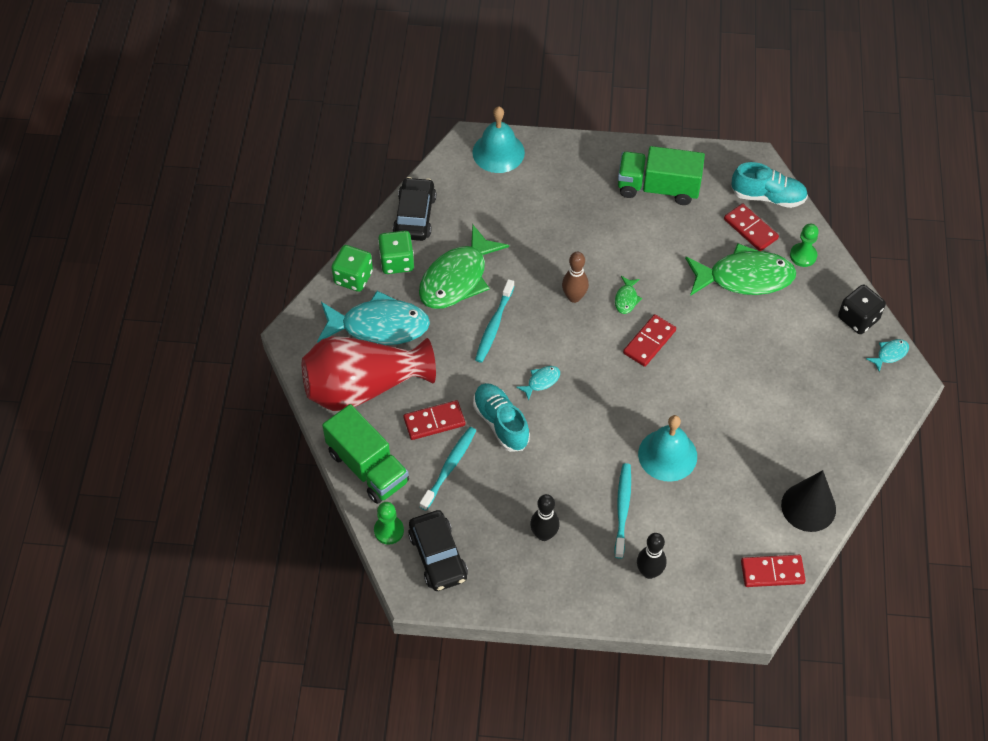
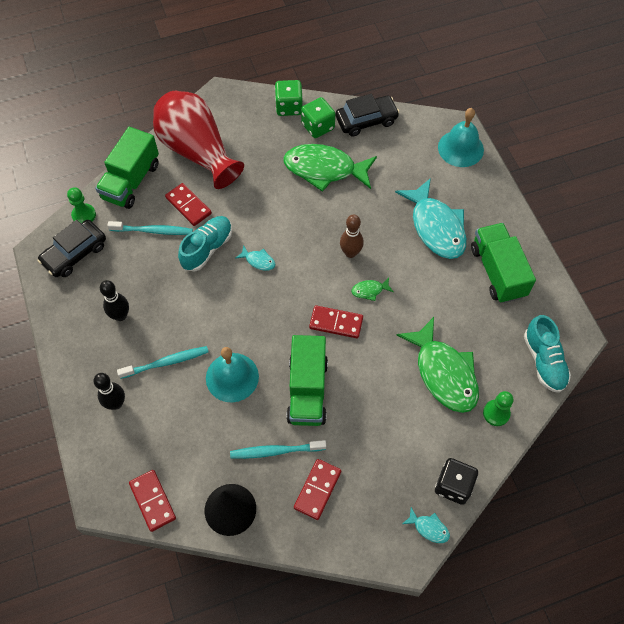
camera: 65 degrees right, 5 degrees up
(379, 326) = (255, 139): turquoise fish -> turquoise fish (436, 227)
(494, 325) = (294, 209): turquoise toothbrush -> turquoise toothbrush (276, 451)
(712, 395) = (307, 390): none -> green truck
(750, 229) = (499, 359): red domino -> red domino (317, 490)

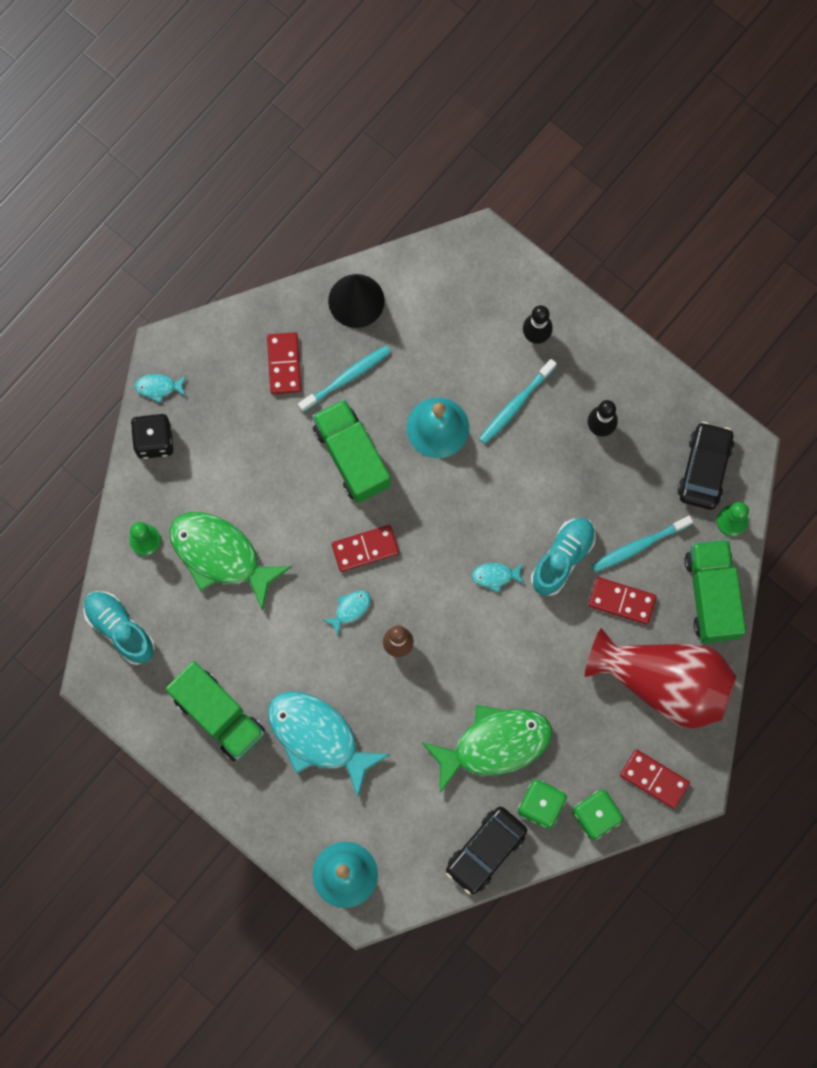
camera: 150 degrees right, 15 degrees up
(152, 501) = (434, 267): red domino -> red domino (654, 779)
(207, 248) = (562, 558): turquoise shoe -> turquoise shoe turned 150 degrees counterclockwise
(369, 290) = (350, 609): green fish -> turquoise fish

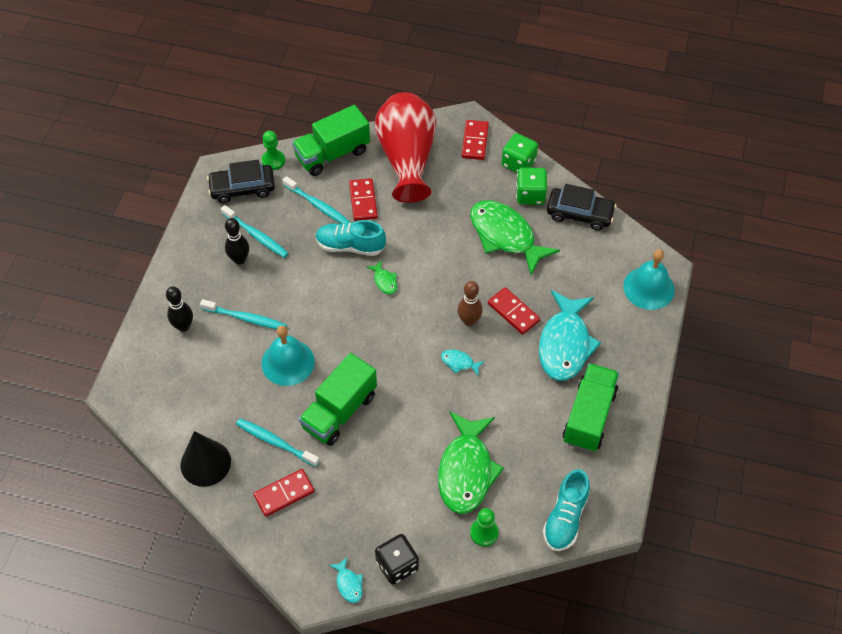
camera: 115 degrees left, 20 degrees down
(365, 549) = (408, 372): red domino -> red domino (513, 312)
(495, 576) = (384, 281): turquoise fish -> green fish
(627, 458) = (256, 235): none -> turquoise toothbrush

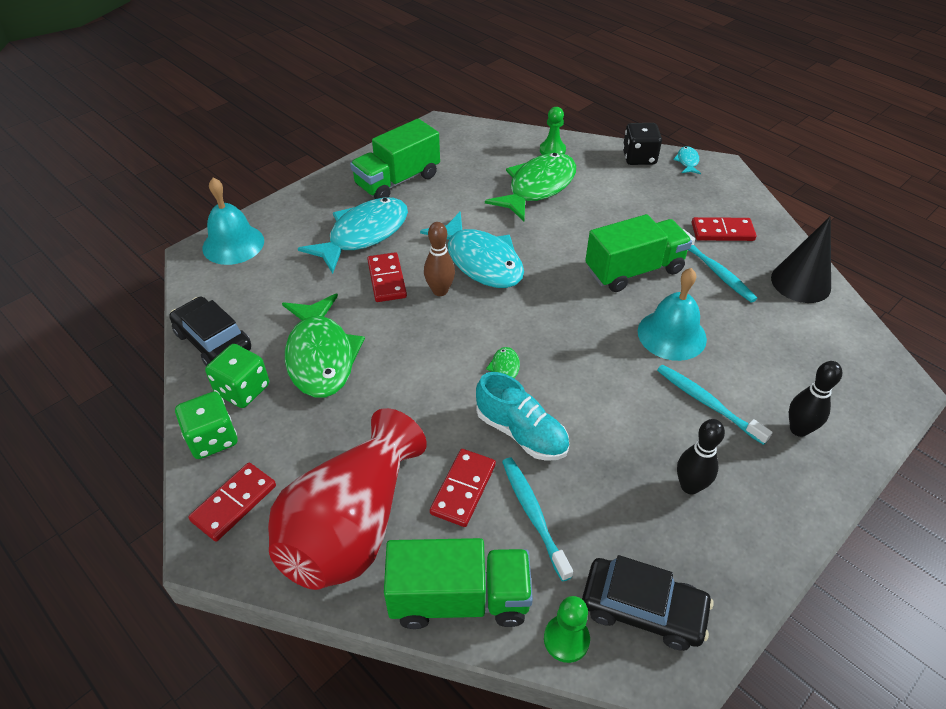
camera: 150 degrees left, 10 degrees down
(256, 235) = (651, 512): turquoise toothbrush -> none
(459, 362) = (480, 261): turquoise fish -> turquoise fish, size x2.40
(565, 518) = (479, 136): turquoise shoe -> none

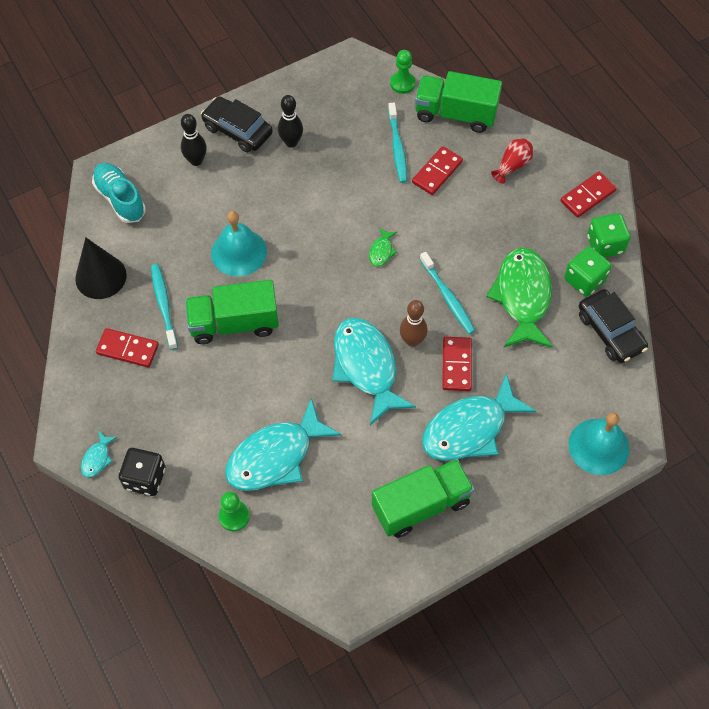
camera: 165 degrees left, 15 degrees up
(352, 526) = (512, 165): red vase -> red vase, size x0.40
(521, 433) = (386, 200): turquoise shoe -> turquoise shoe (120, 199)
(538, 187) = (275, 456): green fish -> turquoise fish
(643, 609) = (354, 87): black car -> black car (237, 130)
(708, 403) = (246, 192): turquoise toothbrush -> turquoise toothbrush (447, 297)

